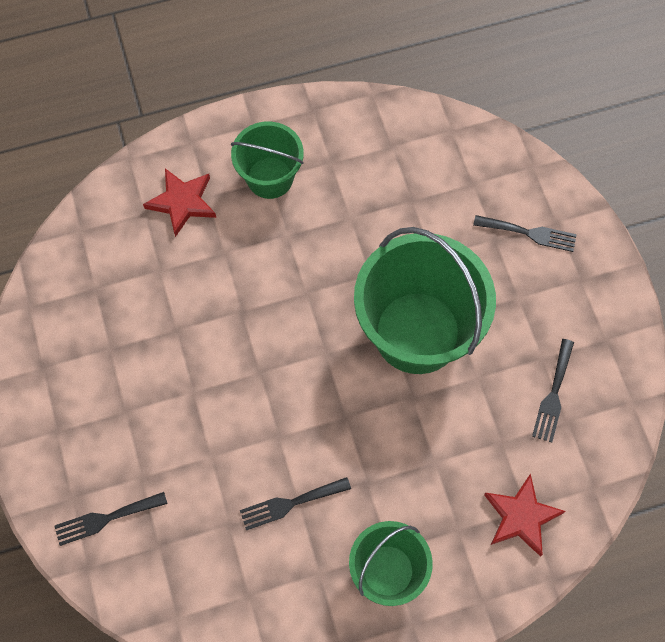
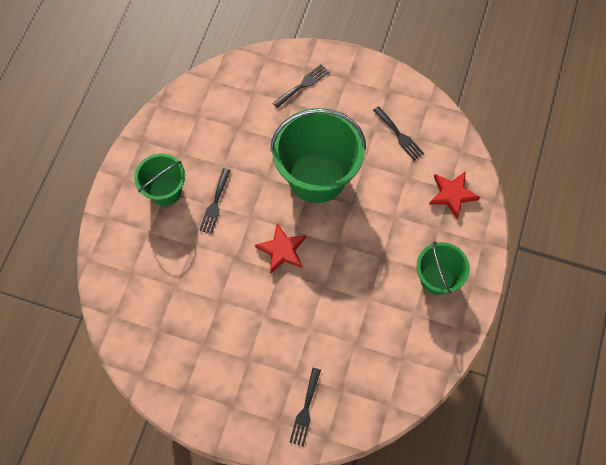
camera: 55 degrees left, 0 degrees up
(182, 202) = (142, 247): red star -> red star (282, 250)
(290, 503) = (366, 304): black fork -> black fork (215, 204)

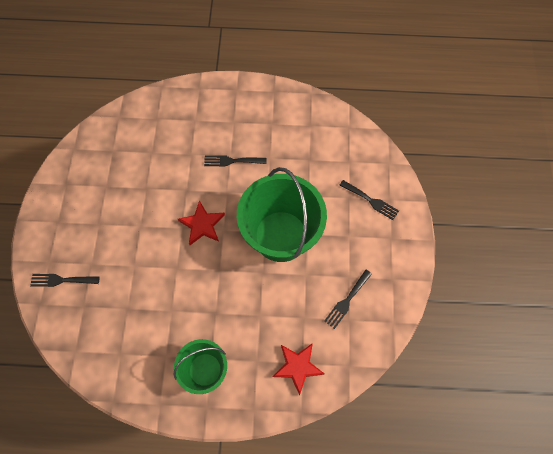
camera: 75 degrees right, 0 degrees up
(165, 191) = (234, 121): green bucket -> none

